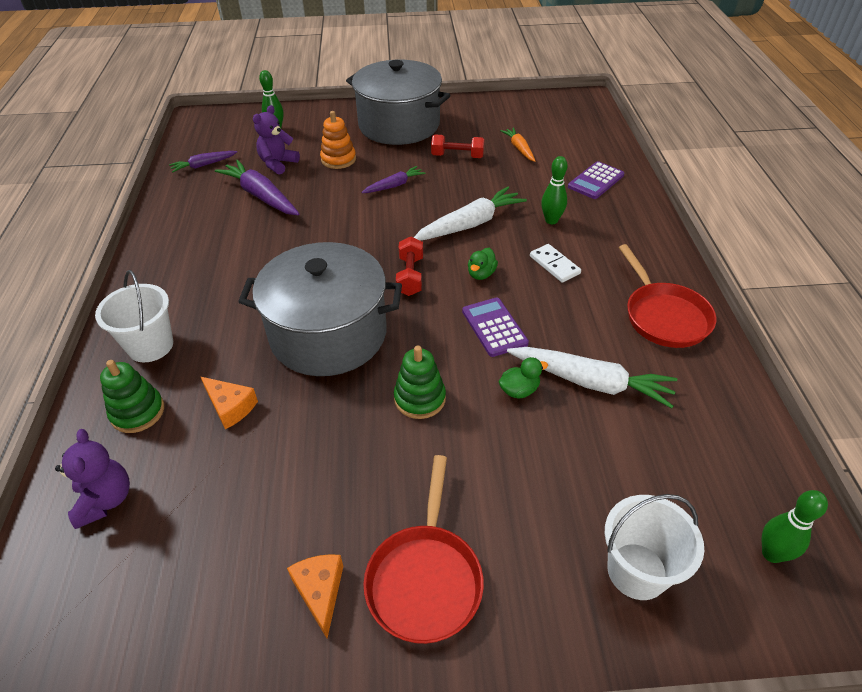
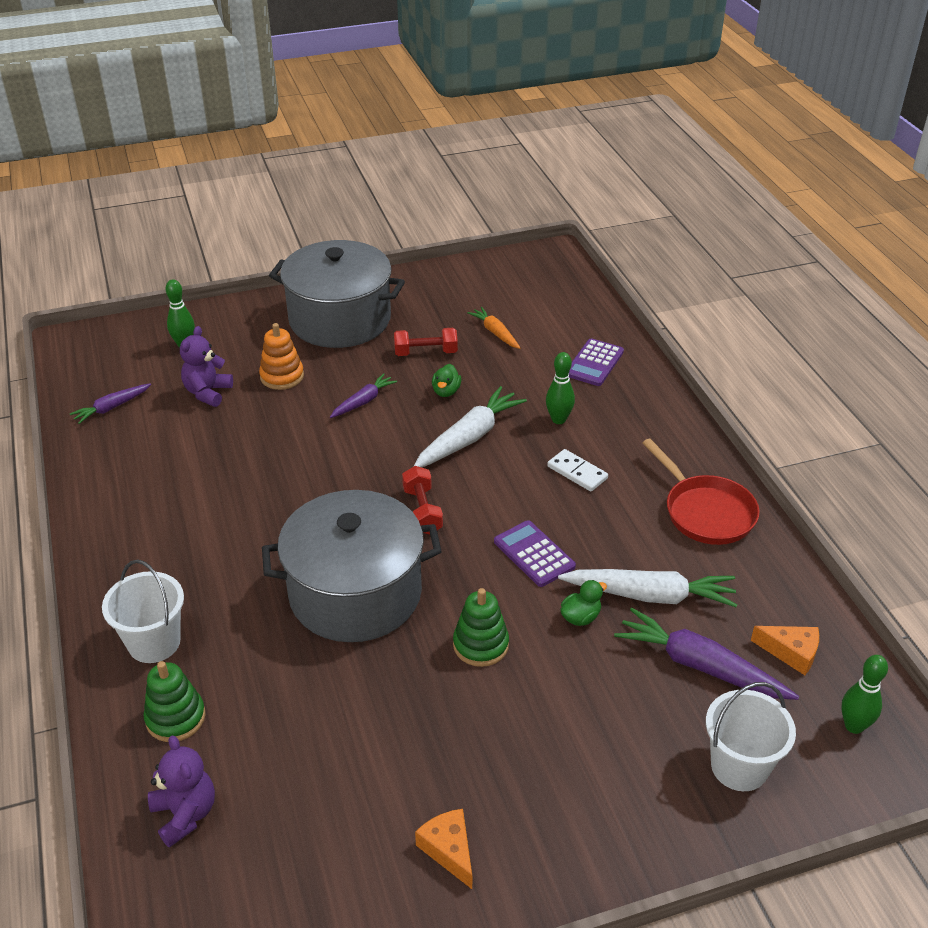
camera: 15 degrees left, 5 degrees down
(230, 407) = (279, 692): orange cheese -> orange cheese (791, 652)
(261, 196) = (205, 439): purple carrot -> purple carrot (700, 666)
(425, 579) = (546, 816): red pan -> none
(481, 274) = (501, 496): green duck -> green duck (446, 391)

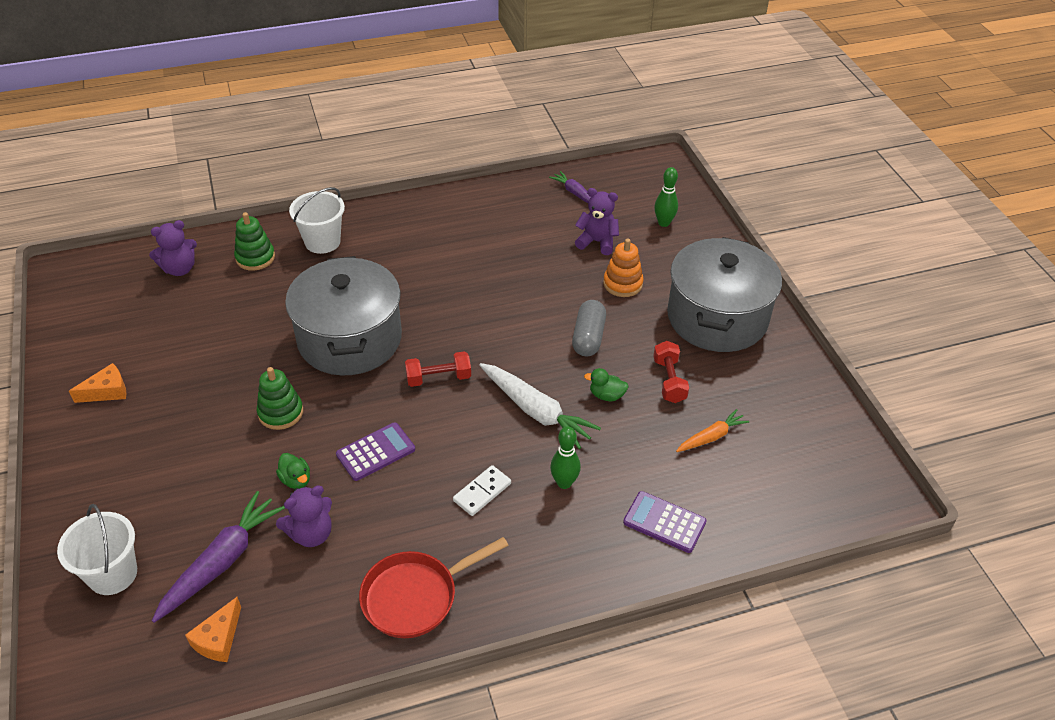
camera: 90 degrees right, 5 degrees up
(363, 401) = (588, 337): purple carrot -> grey capsule
(650, 595) = (311, 534): white carrot -> purple teddy bear
(854, 726) = (123, 674): green bowling pin -> none

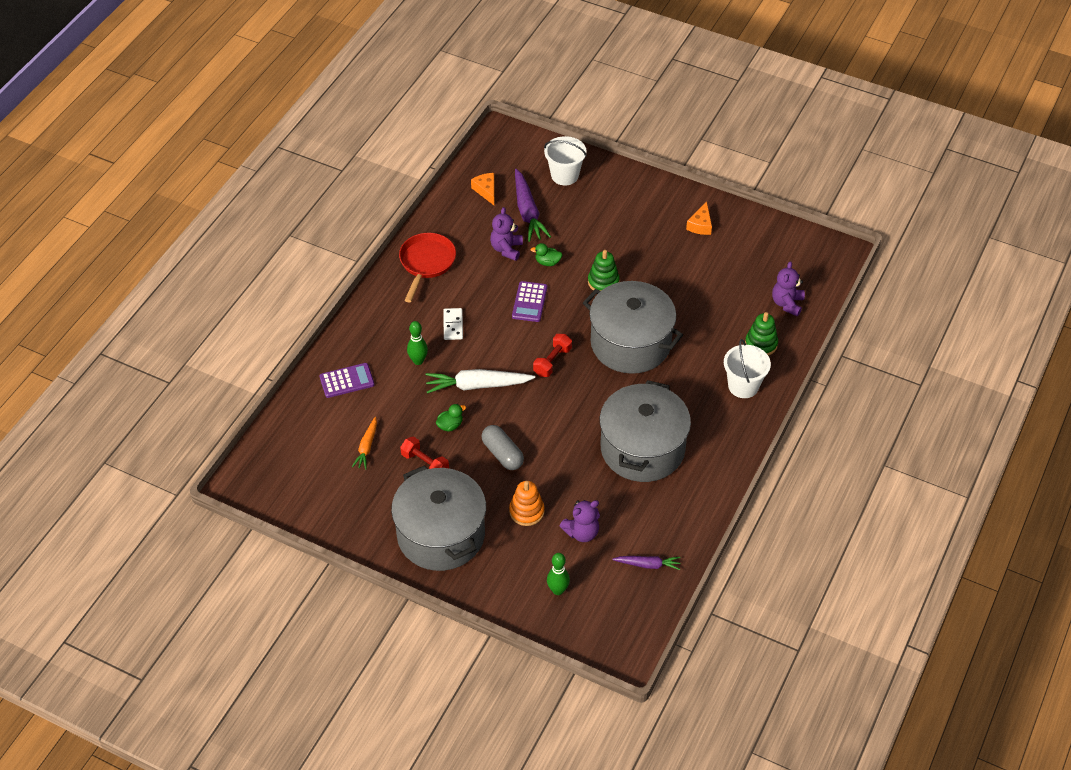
camera: 135 degrees right, 5 degrees up
(468, 259) = (642, 449): none -> grey pot

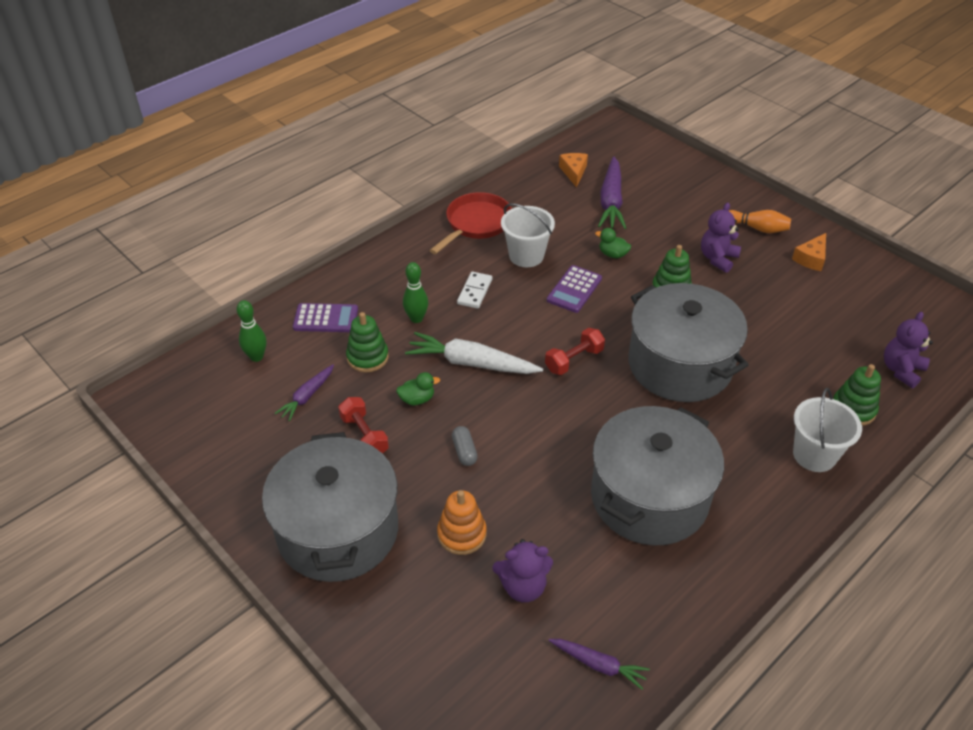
camera: 20 degrees right, 5 degrees down
(367, 447) = (307, 396): orange carrot -> purple carrot
(396, 403) = (367, 357): none -> green stacking toy
(502, 454) = (464, 451): grey capsule -> grey capsule, size x0.61
(506, 249) = (571, 231): purple teddy bear -> purple teddy bear (717, 258)
(558, 590) = (455, 660): green bowling pin -> green bowling pin (256, 357)
(564, 175) = (667, 176): white bucket -> white bucket (526, 256)
(652, 207) = (757, 228): none -> orange bowling pin

